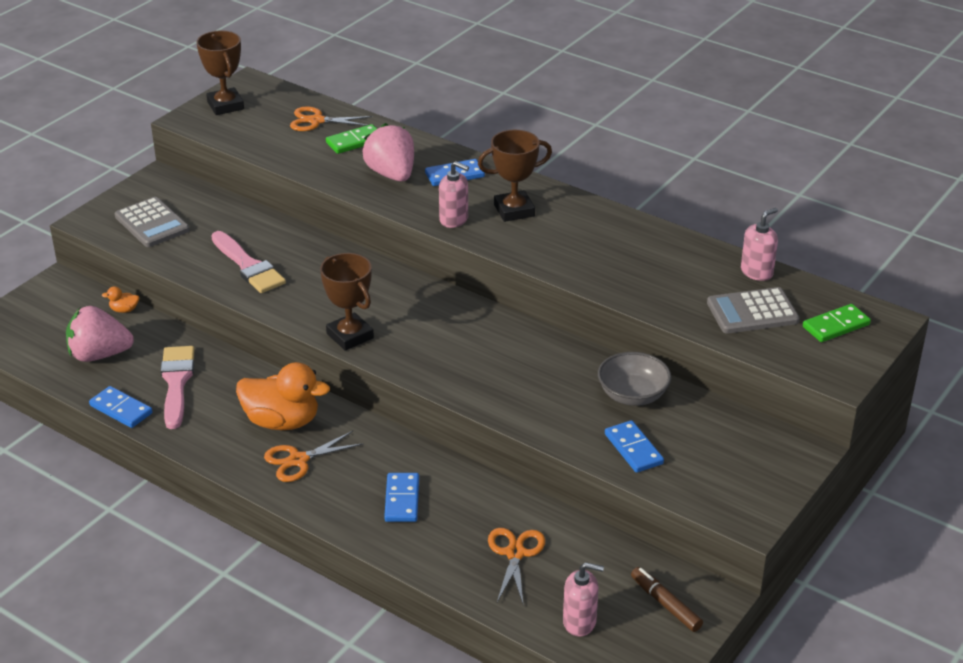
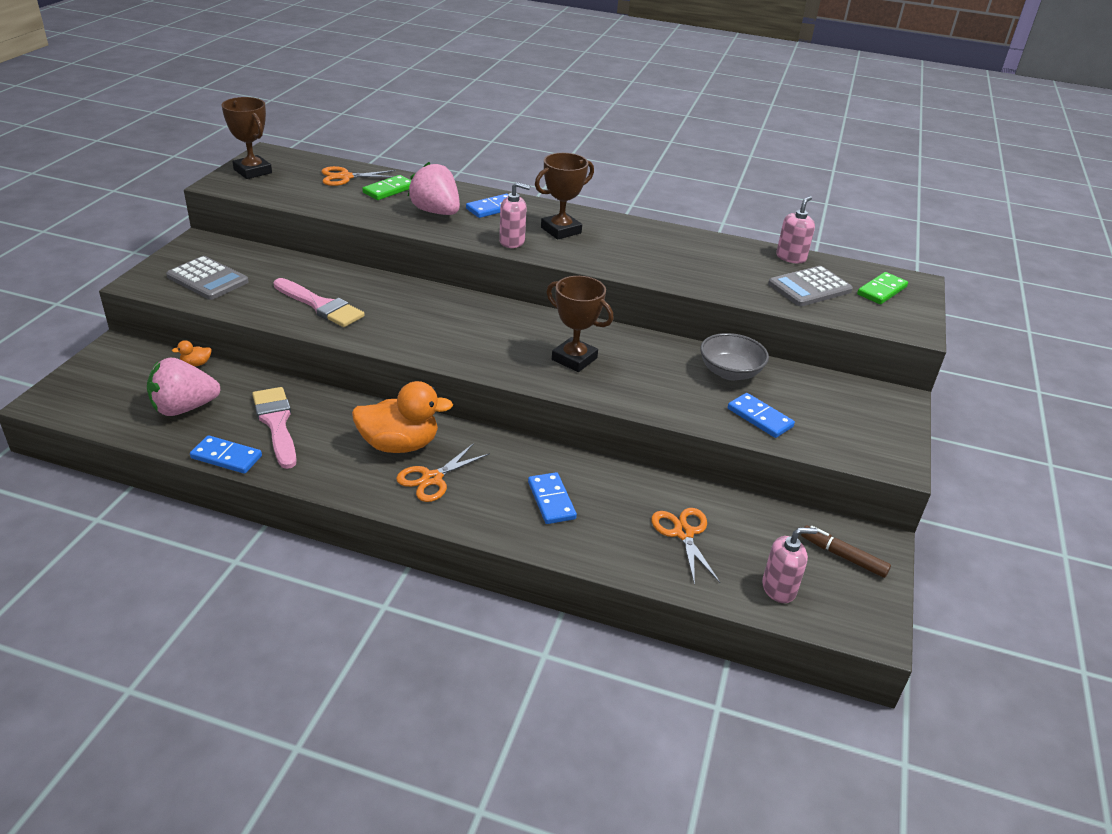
camera: 20 degrees left, 0 degrees up
(350, 336) = (448, 354): brown trophy -> brown trophy (574, 359)

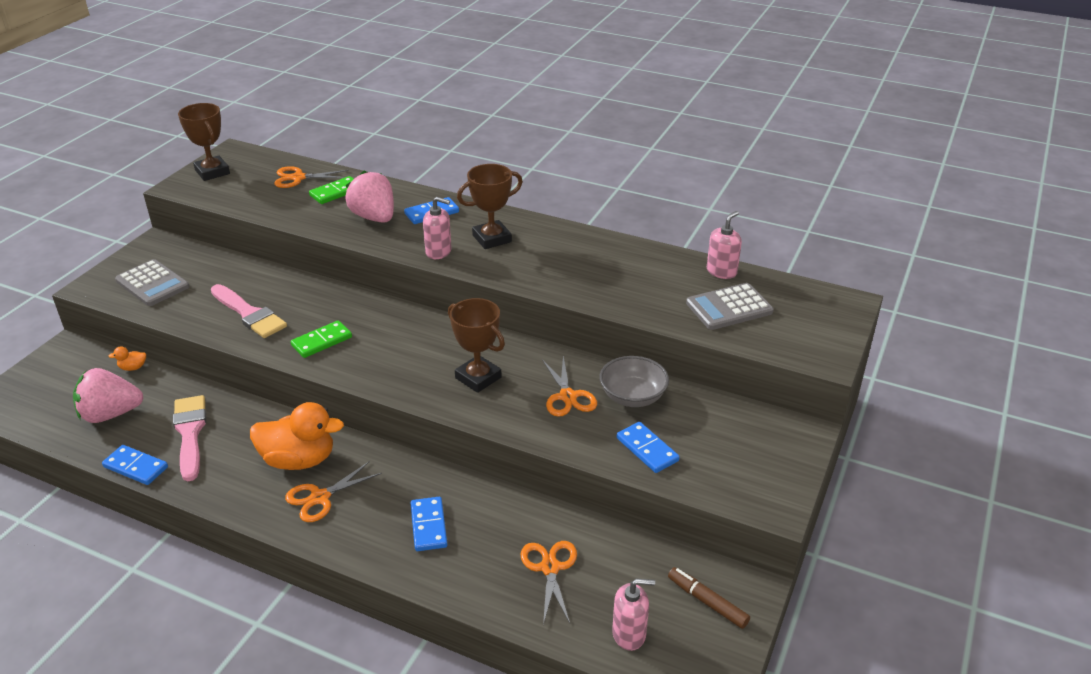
camera: 10 degrees right, 0 degrees up
(667, 374) = (567, 397): none -> orange scissors
(881, 291) = (806, 312): green domino -> green domino (321, 341)

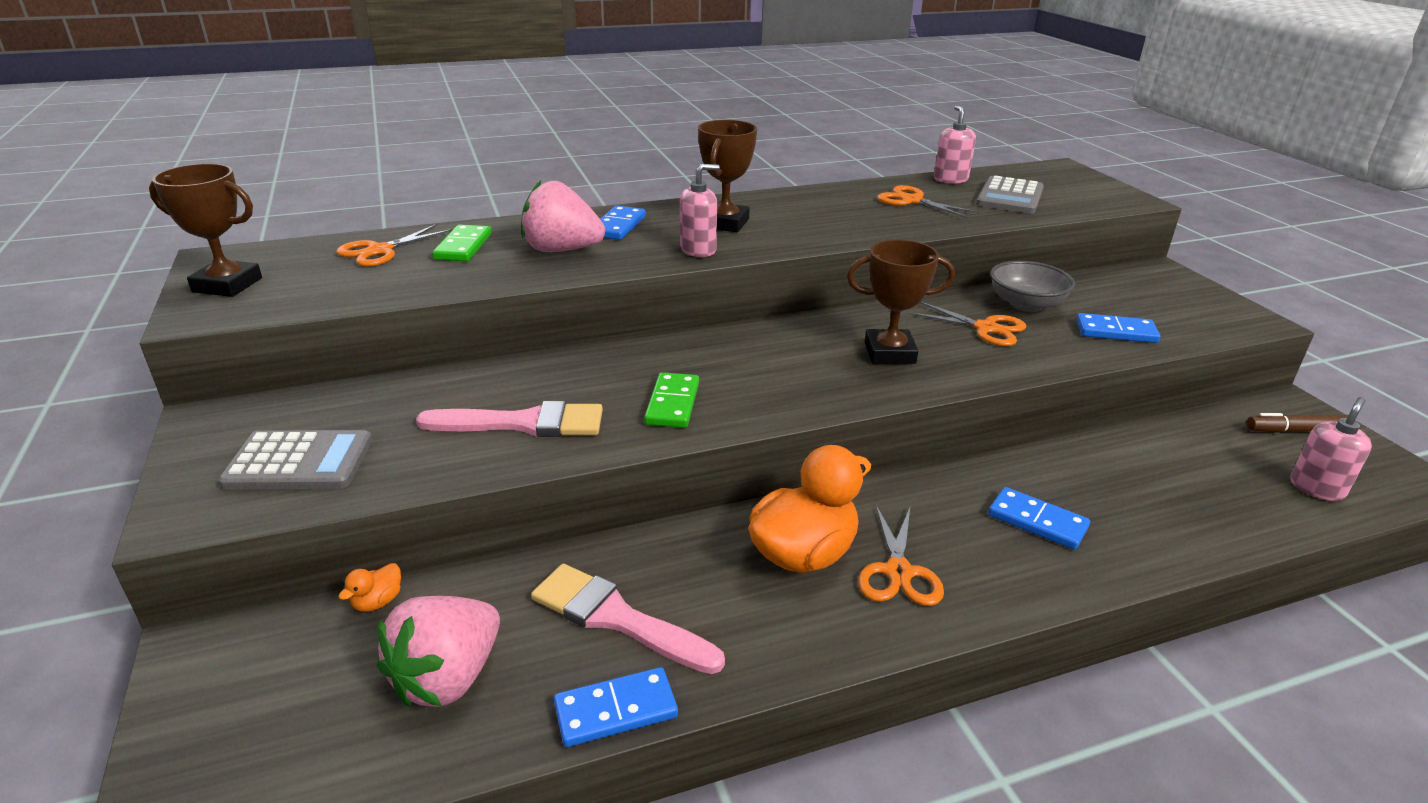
camera: 45 degrees left, 5 degrees down
(550, 568) = (1179, 483): orange scissors -> orange scissors (912, 200)

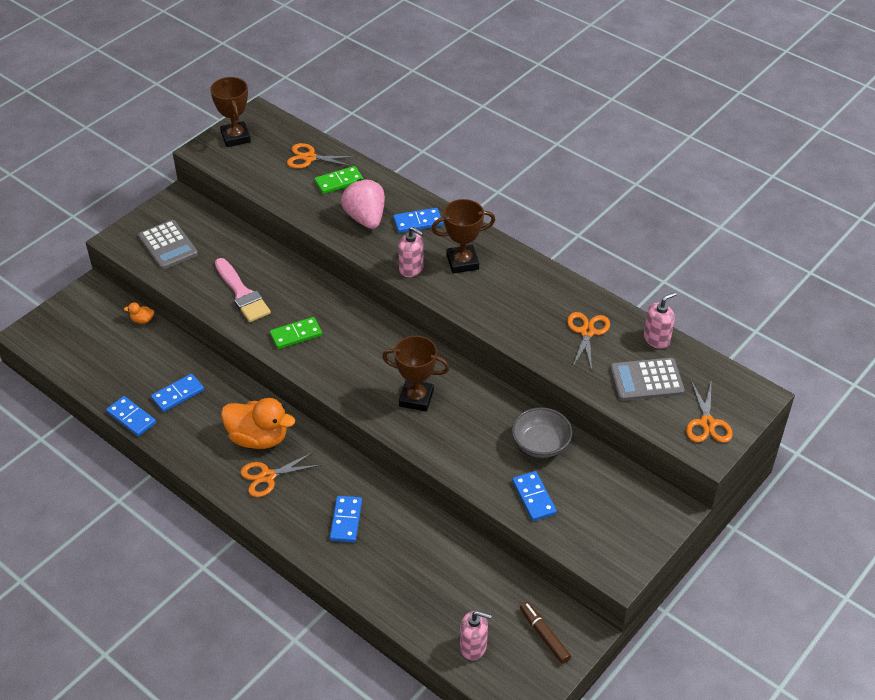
camera: 60 degrees right, 15 degrees up
(448, 678) = (118, 363): pink strawberry -> none
(616, 618) = (178, 394): pink brush -> blue domino
(889, 353) = (416, 398): brown trophy -> brown trophy turned 45 degrees counterclockwise
(986, 328) = (485, 433): orange scissors -> orange scissors (707, 423)

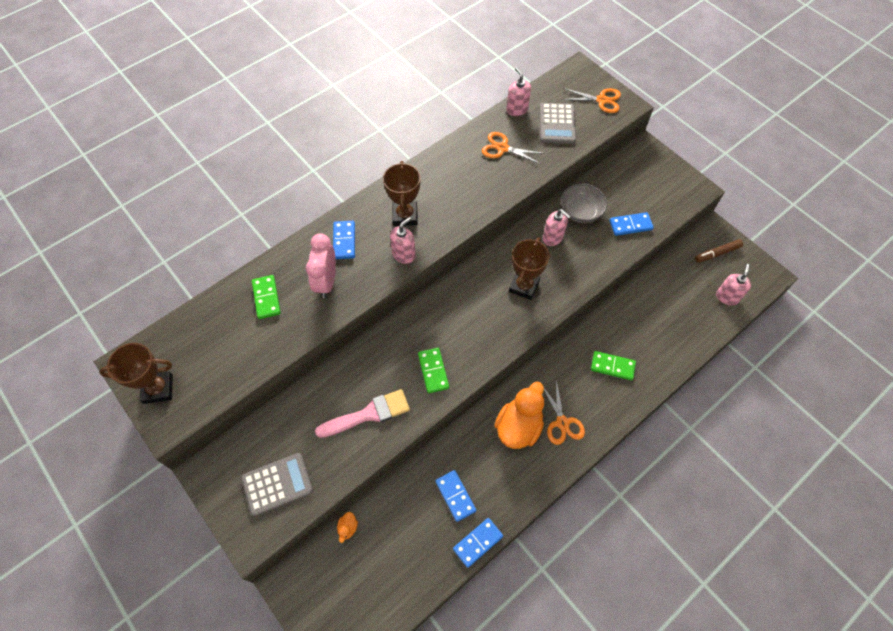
camera: 80 degrees left, 15 degrees up
(309, 158) = (220, 320): orange scissors -> none
(346, 520) = (612, 366): blue domino -> green domino
(365, 218) = (326, 282): pink strawberry -> pink clock
(493, 419) = (553, 237): none -> pink soap dispenser

